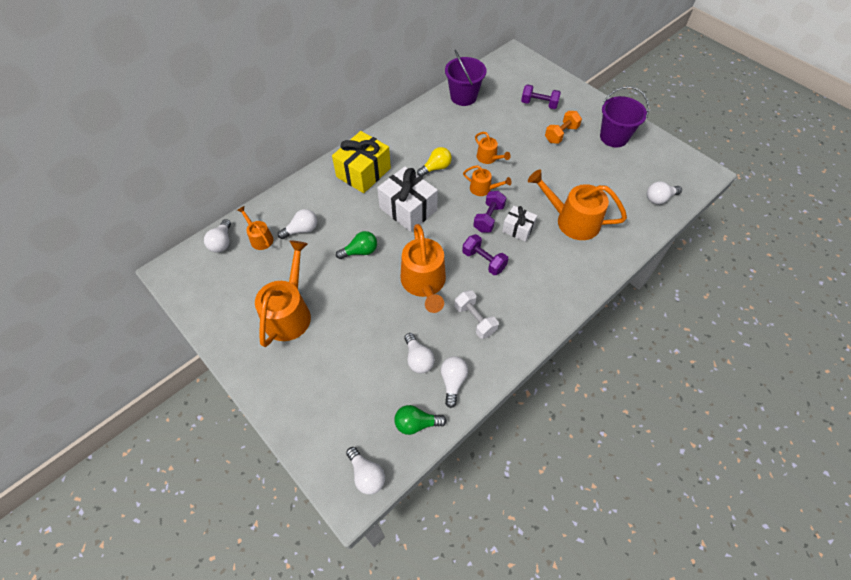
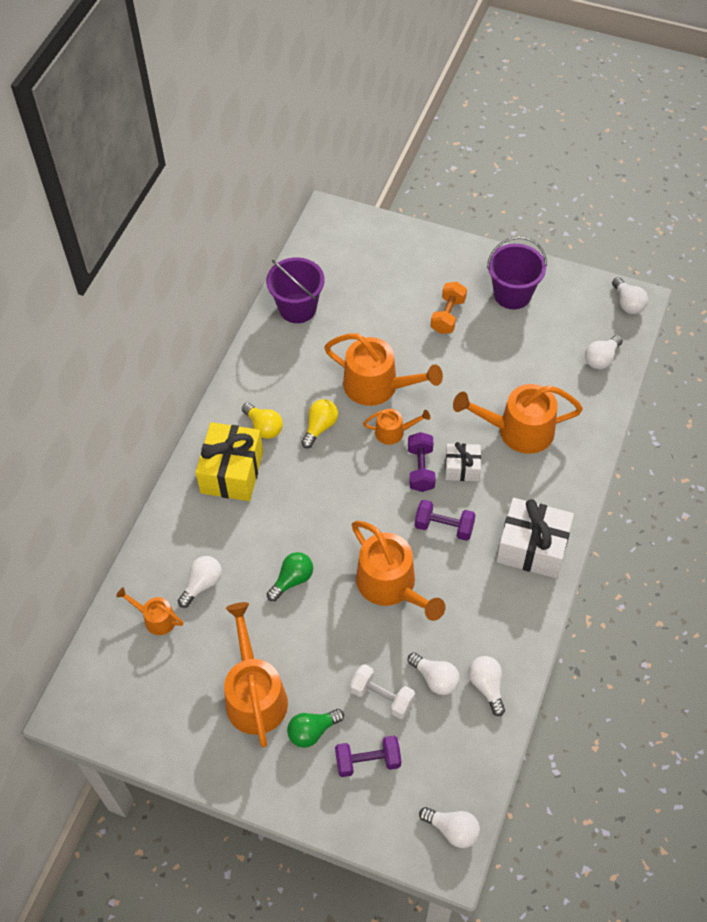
camera: 25 degrees left, 0 degrees up
(222, 242) = (110, 646): white light bulb -> white light bulb (627, 303)
(400, 154) = (264, 427): none -> yellow light bulb
(408, 209) = (317, 498): white gift -> white gift (532, 548)
(416, 423) = (473, 750): green light bulb -> green light bulb (312, 731)
(475, 319) = (472, 603): white dumbbell -> white dumbbell (382, 697)
(488, 158) = (377, 386): orange watering can -> orange watering can, size x1.92
(539, 104) = (399, 281): purple dumbbell -> purple dumbbell (368, 761)

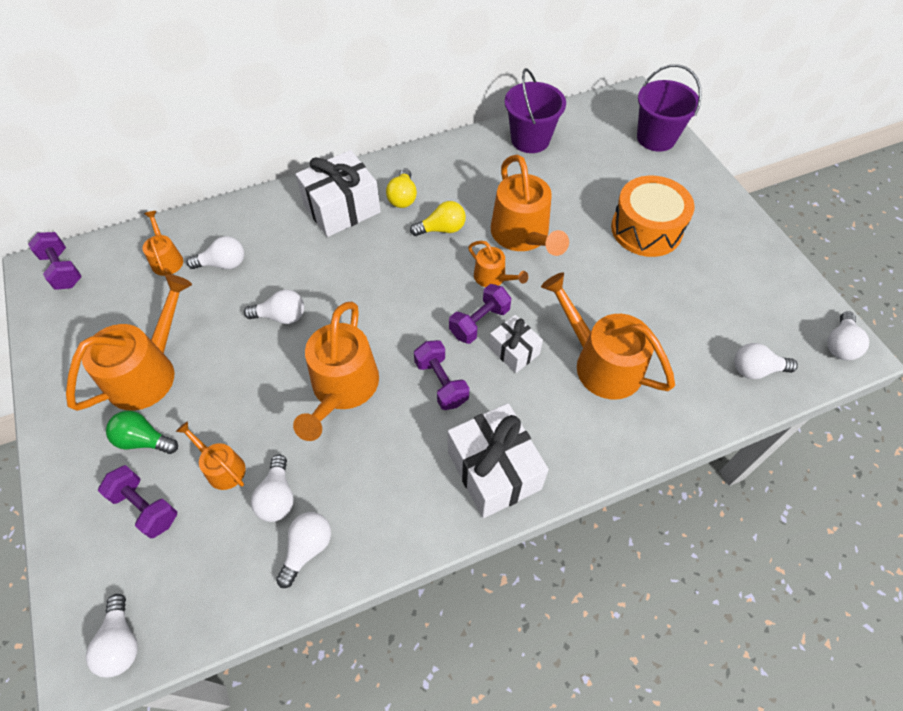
camera: 45 degrees right, 0 degrees up
(88, 696) = (63, 270): none -> purple dumbbell
(232, 472) = (342, 208): yellow gift -> white gift
(292, 580) = (281, 316): green light bulb -> white light bulb
(382, 697) = (222, 468): white dumbbell -> orange watering can
(448, 315) = (646, 229): orange dumbbell -> orange drum
(512, 294) = (726, 255): purple bucket -> purple bucket (656, 138)

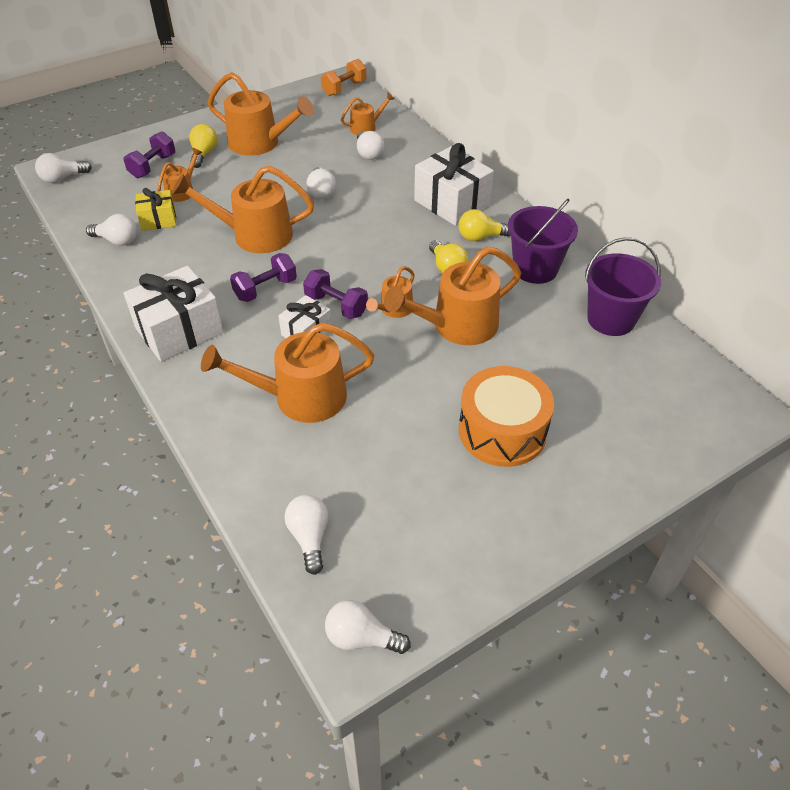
camera: 80 degrees right, 10 degrees down
(63, 270) = (344, 88): purple dumbbell -> orange dumbbell
(144, 440) = (204, 154): green light bulb -> yellow light bulb
(277, 497) = (158, 220): white light bulb -> yellow gift
(601, 363) = (300, 397): orange watering can -> orange watering can turned 135 degrees counterclockwise
(656, 138) = (676, 438): purple bucket -> purple bucket (535, 269)

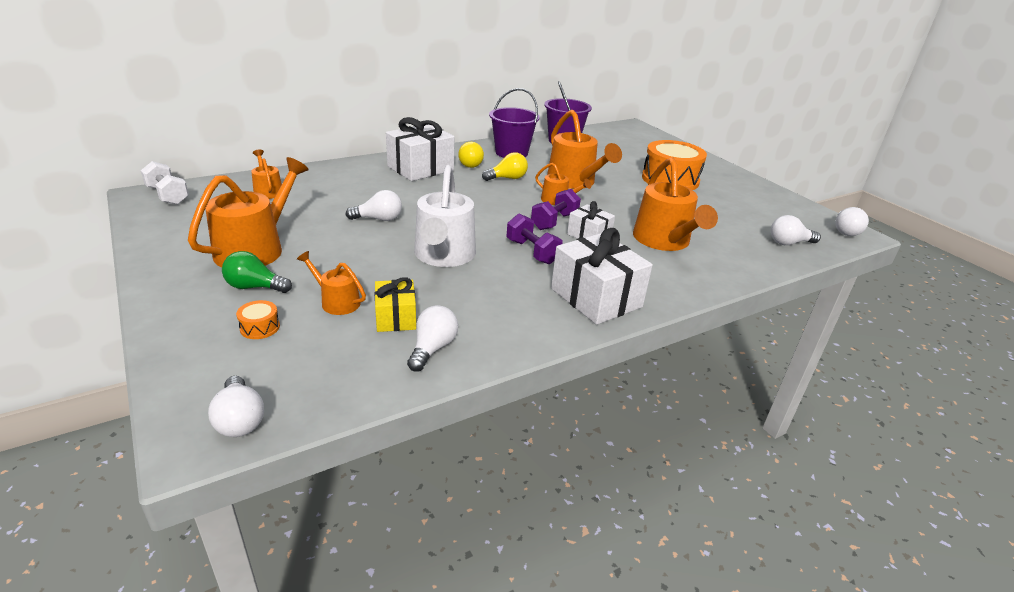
camera: 90 degrees left, 15 degrees down
(153, 166) = (260, 327): purple dumbbell -> orange drum
(204, 154) = (255, 287): yellow light bulb -> green light bulb
(254, 235) = (444, 255): orange watering can -> white watering can
(344, 88) = (168, 196): orange dumbbell -> white dumbbell
(368, 154) = (320, 193): white light bulb -> none

